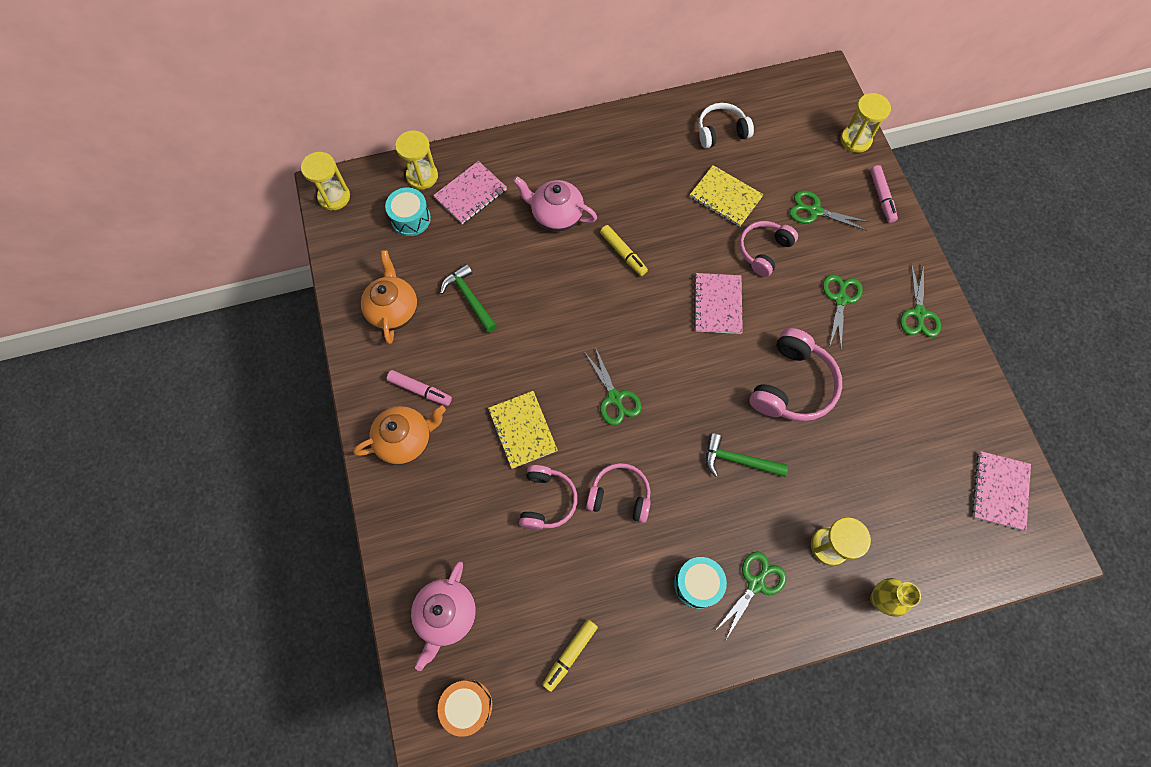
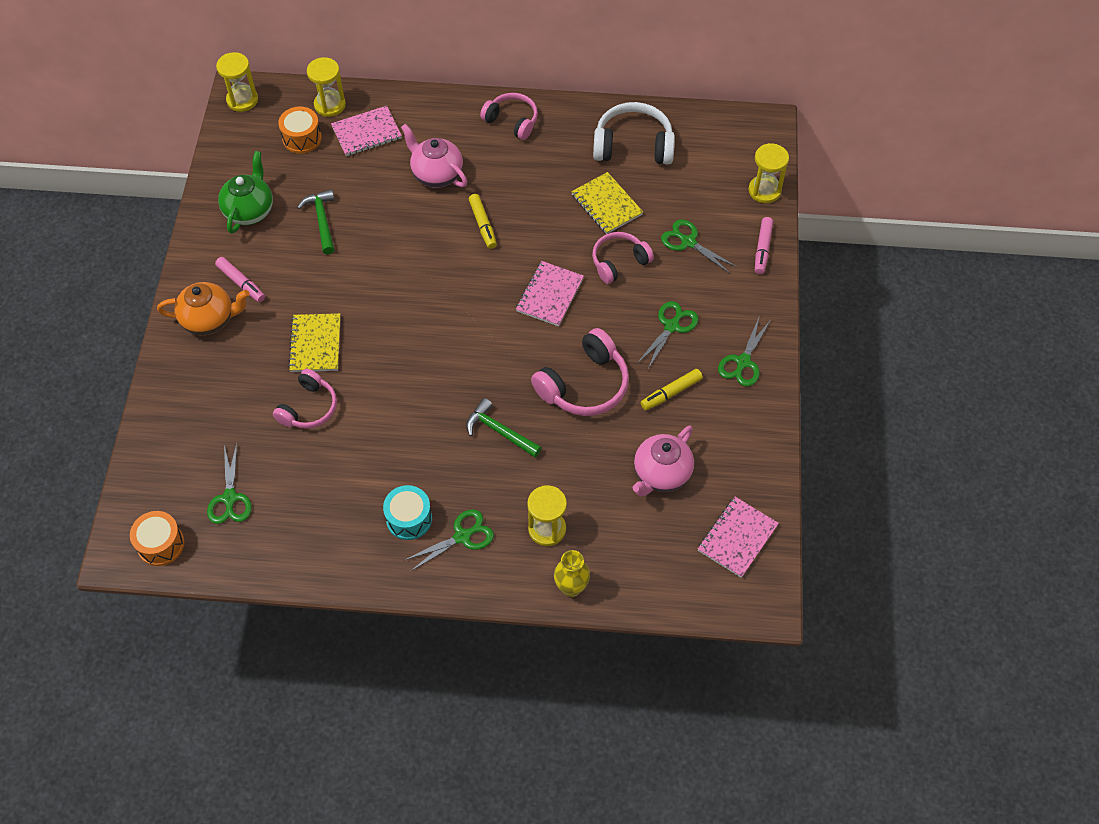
camera: 20 degrees right, 10 degrees down
(393, 310) = (249, 210): orange teapot -> green teapot
(411, 218) = (302, 138): turquoise drum -> orange drum
(446, 615) = (177, 469): pink teapot -> pink teapot (661, 474)
(570, 655) = (267, 536): yellow marker -> yellow marker (671, 393)
(615, 398) = (412, 344): green scissors -> green scissors (230, 498)
(619, 495) = (376, 425): pink headphones -> pink headphones (512, 121)
(721, 132) = (633, 145): white headphones -> white headphones, size x1.50

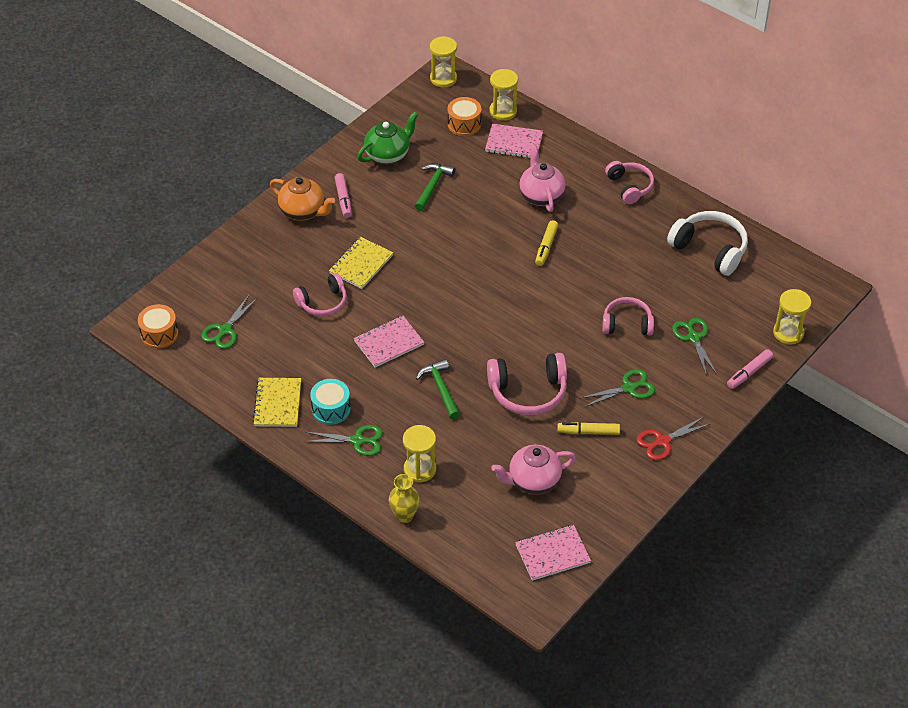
camera: 35 degrees right, 10 degrees down
(550, 295) = (555, 319): pink notebook -> pink notebook (389, 343)
(606, 204) = (652, 280): yellow notebook -> yellow notebook (278, 403)
(743, 362) = (662, 441): green scissors -> red scissors

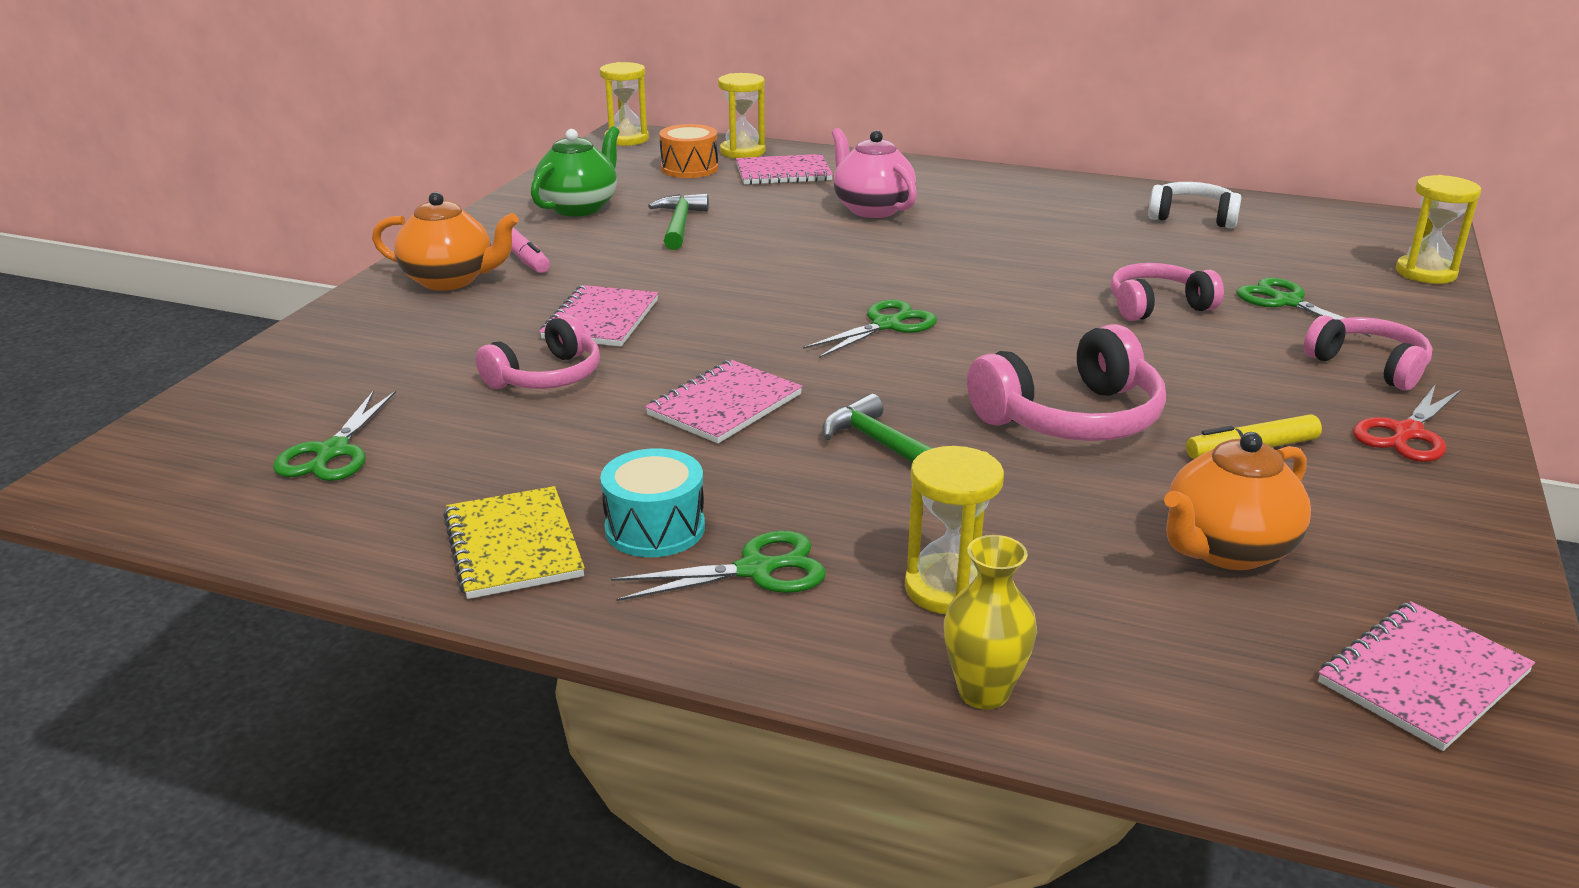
camera: 20 degrees left, 20 degrees down
(159, 334) = (160, 486): orange drum -> none
(361, 264) = (601, 319): yellow notebook -> pink notebook
(533, 481) = (1226, 550): pink teapot -> orange teapot
(546, 247) = (929, 252): yellow marker -> none
(629, 187) = (1002, 184): pink headphones -> pink headphones (1369, 366)
(629, 388) = (1254, 377): green scissors -> green scissors (887, 325)
(710, 249) = (1192, 217): white headphones -> white headphones, size x0.67
(749, 373) = (1430, 323): pink marker -> none

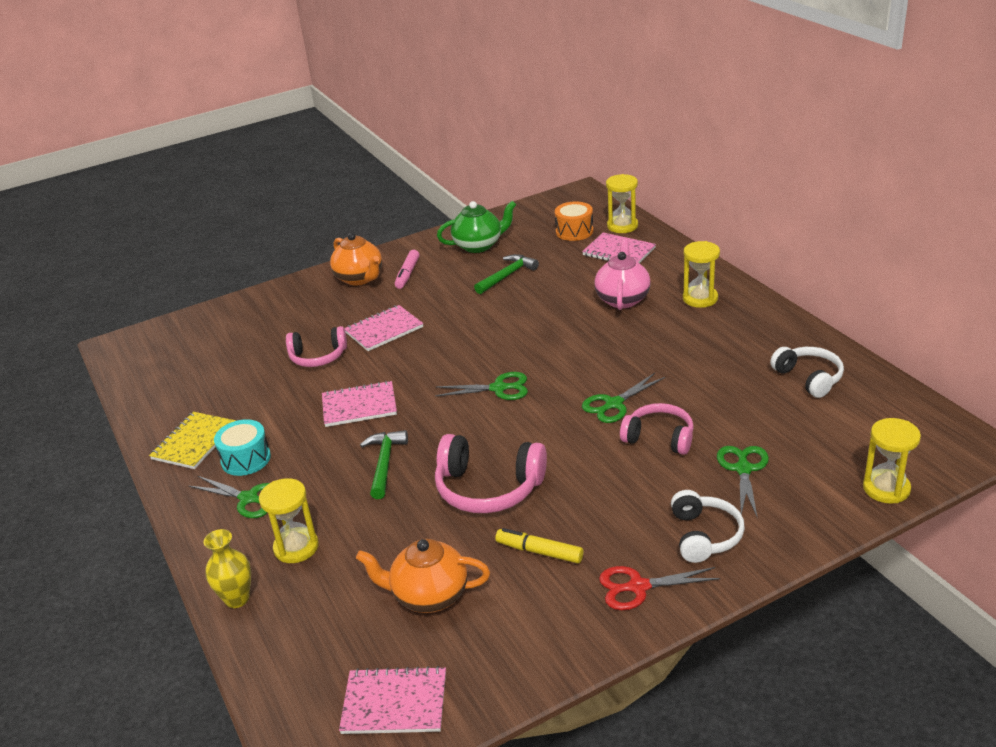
camera: 45 degrees right, 5 degrees up
(332, 452) = (200, 364): green scissors -> green scissors (613, 404)
(626, 139) = (575, 196): yellow hourglass -> yellow hourglass (700, 298)
(1369, 366) = (704, 535): pink headphones -> white headphones

